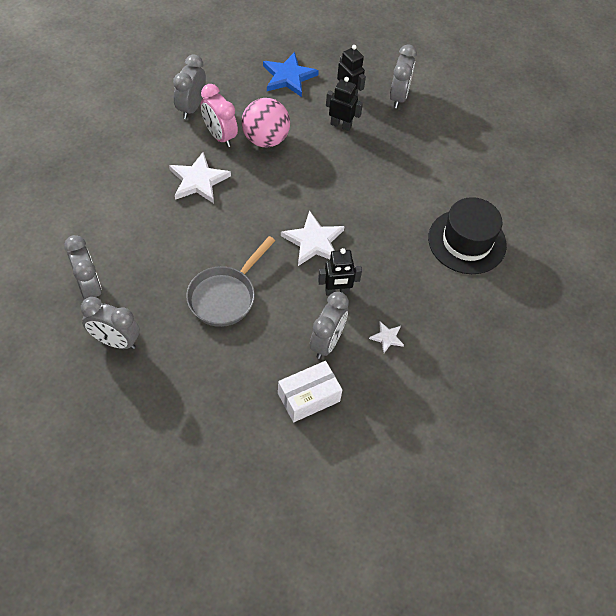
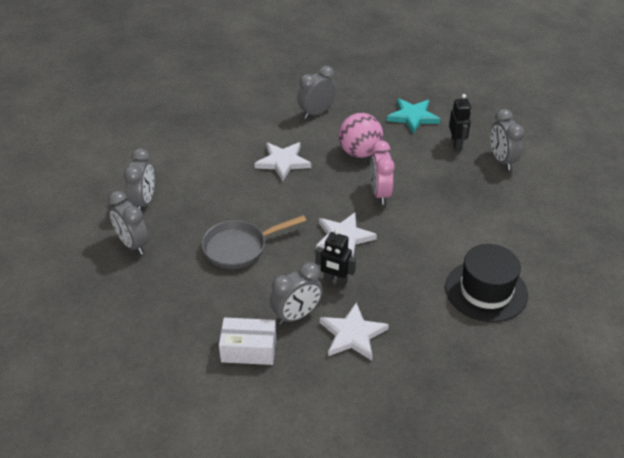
camera: 35 degrees right, 15 degrees down
(219, 136) = (324, 138): pink clock -> pink clock (380, 193)
(288, 77) = (413, 117): blue star -> turquoise star
(341, 125) = (432, 164): black robot -> none
(387, 337) = (352, 334): white star -> white star, size x1.96
(398, 97) = (501, 160): grey clock -> grey clock turned 120 degrees clockwise

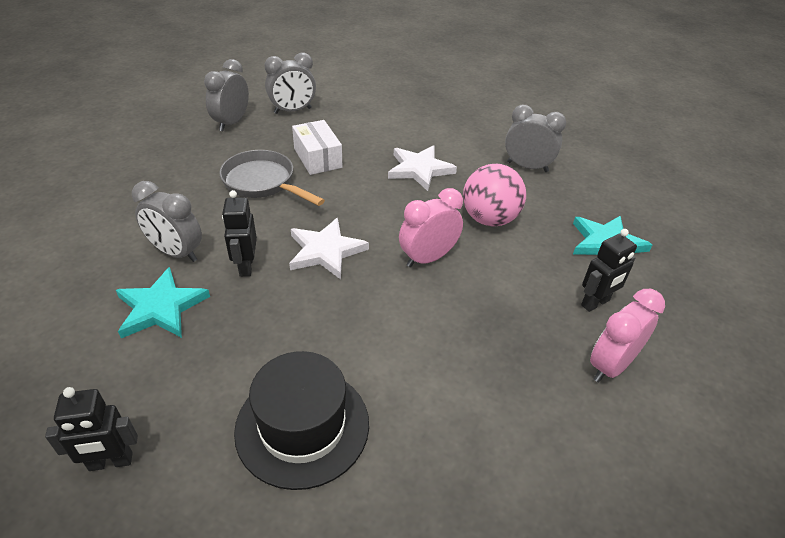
camera: 60 degrees right, 0 degrees up
(249, 349) = (112, 234): white box -> white box (317, 158)
(352, 334) = (161, 307): white star -> turquoise star
(474, 379) = (111, 462): none -> black robot
(501, 160) = (610, 365): grey clock -> pink clock

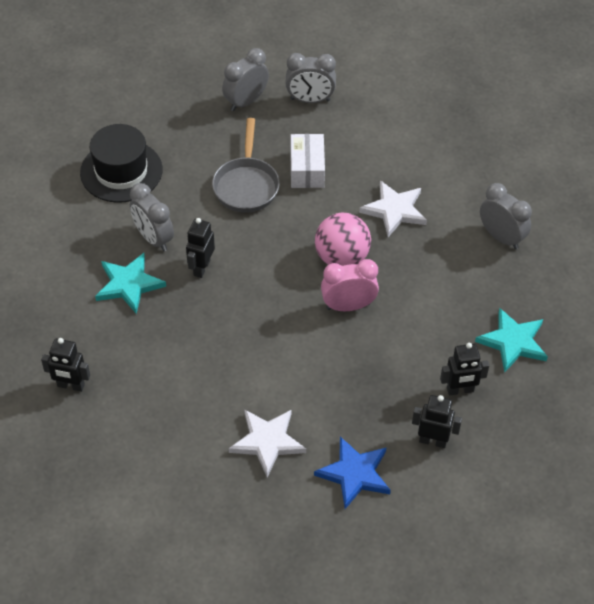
camera: 25 degrees right, 10 degrees up
(263, 183) = (246, 185): grey pan -> grey pan turned 150 degrees counterclockwise
(302, 426) = (193, 405): black hat -> black hat (121, 171)
(325, 251) = (269, 273): white star -> white star (267, 442)
(489, 219) = (425, 284): pink ball -> pink ball (341, 258)
(556, 440) = (355, 474): none -> blue star
(610, 365) = (433, 441): pink clock -> black robot

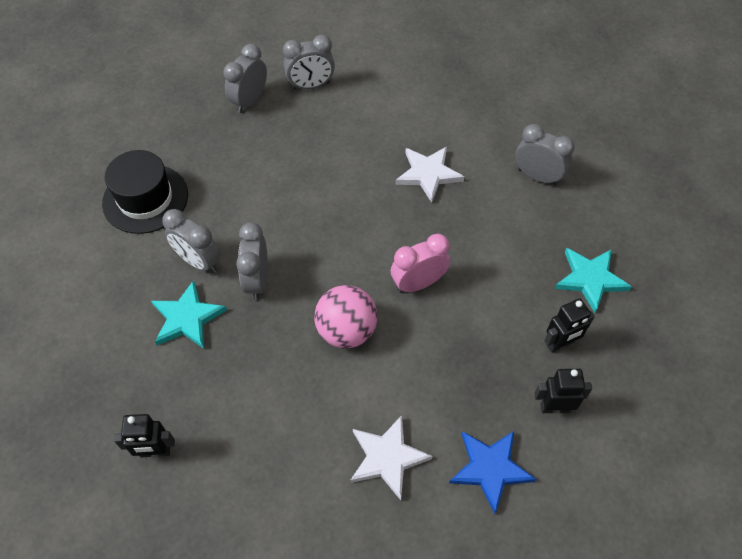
camera: 15 degrees left, 5 degrees up
(201, 268) = (257, 280): black robot -> grey clock
(246, 185) = (276, 183): grey pan -> none
(307, 169) = (330, 153): white box -> none
(341, 258) = (394, 234): pink ball -> pink ball (346, 331)

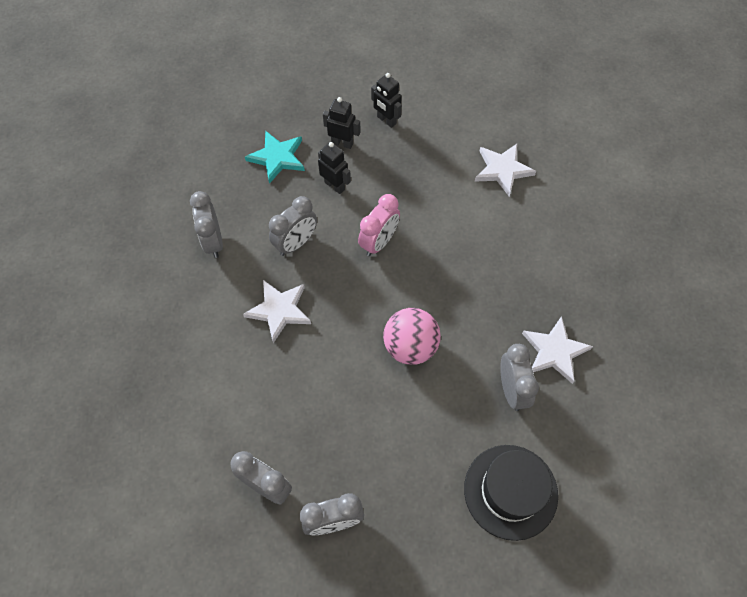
camera: 135 degrees left, 5 degrees up
(155, 452) = (638, 280): black robot -> black robot (335, 186)
(187, 318) = (554, 351): turquoise star -> white star
(257, 280) = (482, 337): grey clock -> grey clock (296, 243)
(346, 331) = (455, 252): pink ball -> pink ball (410, 346)
(418, 283) = (379, 242): pink clock -> pink clock turned 75 degrees counterclockwise
(490, 469) = (453, 124): blue star -> none

